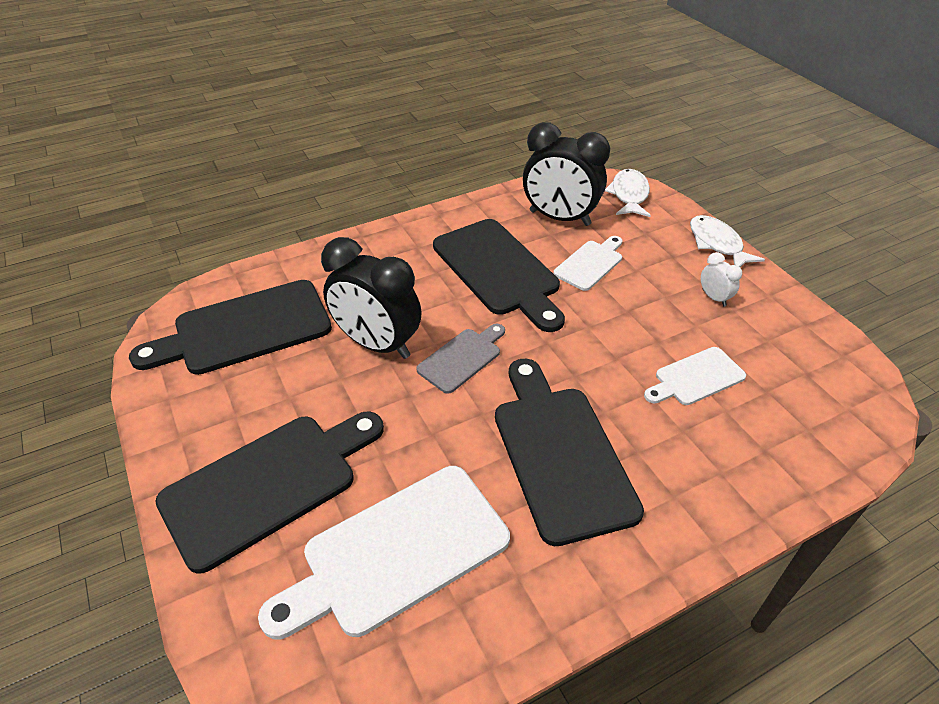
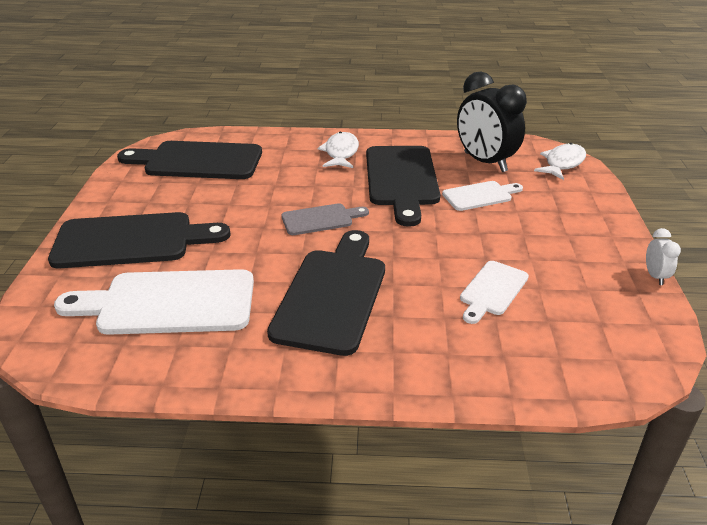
camera: 30 degrees right, 10 degrees down
(377, 344) = (271, 194): black clock -> none
(696, 378) = (492, 290): white cutting board -> white cutting board turned 60 degrees counterclockwise
(714, 298) = (567, 247): white clock -> white clock (655, 276)
(717, 244) = (610, 215): white fish -> white fish (341, 153)

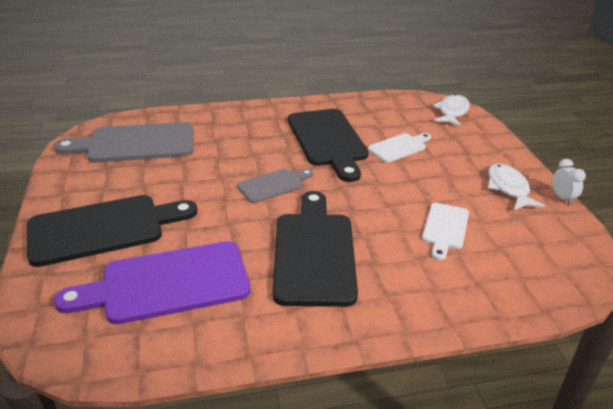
camera: 15 degrees left, 0 degrees up
(169, 303) = (167, 283): white cutting board -> purple cutting board
(198, 161) = (135, 144): black cutting board -> grey cutting board
(341, 153) = (264, 122): white fish -> white fish (508, 188)
(485, 162) = (390, 117): black clock -> none

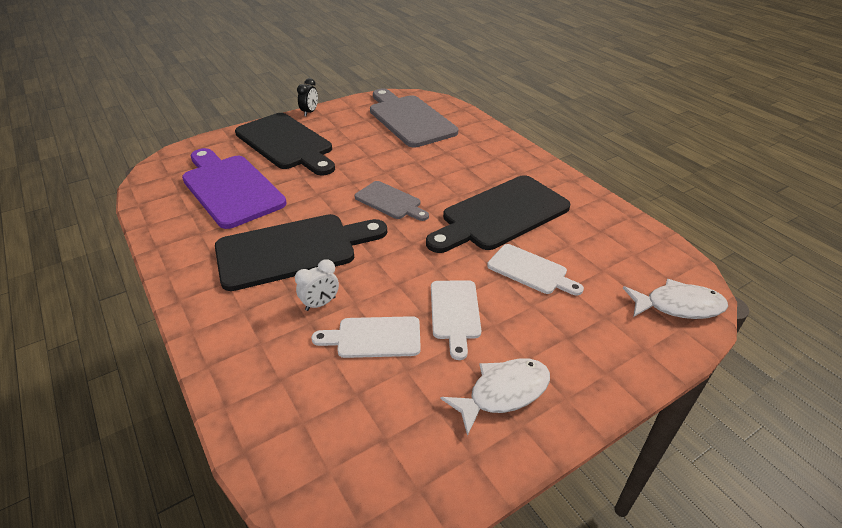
camera: 70 degrees right, 5 degrees up
(45, 201) = (310, 112): none -> black clock
(431, 187) = (455, 313): none -> white cutting board
(562, 198) = (517, 465): white clock -> white clock (320, 304)

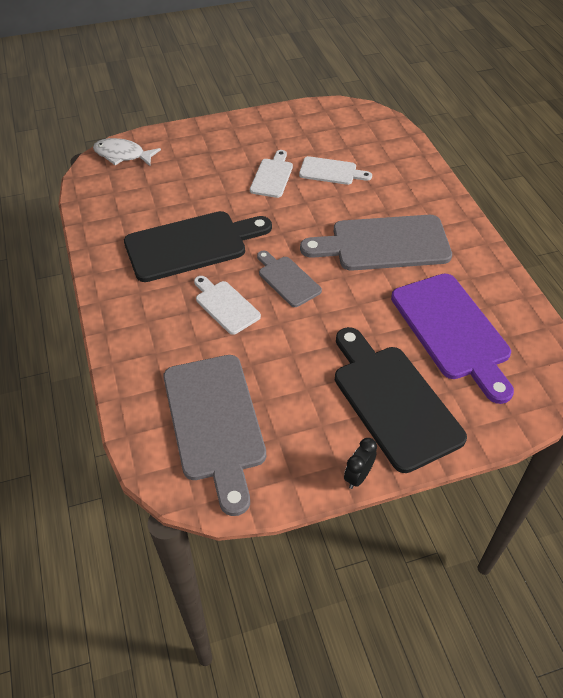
camera: 165 degrees left, 10 degrees up
(293, 250) = (384, 244): black cutting board -> grey cutting board
(320, 304) = (364, 198): white clock -> none
(503, 393) = (265, 134): white fish -> none
(530, 271) = (202, 194): white cutting board -> white cutting board (225, 305)

